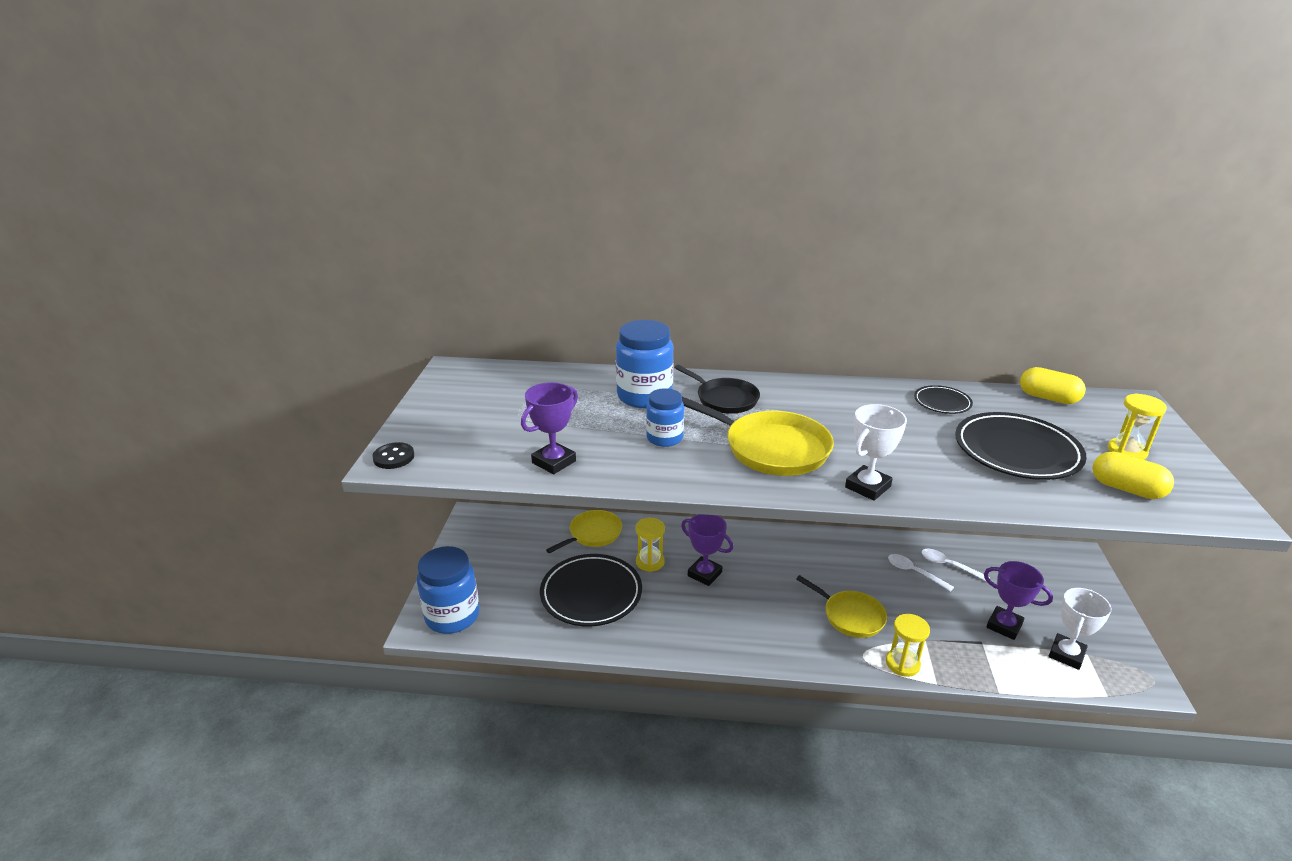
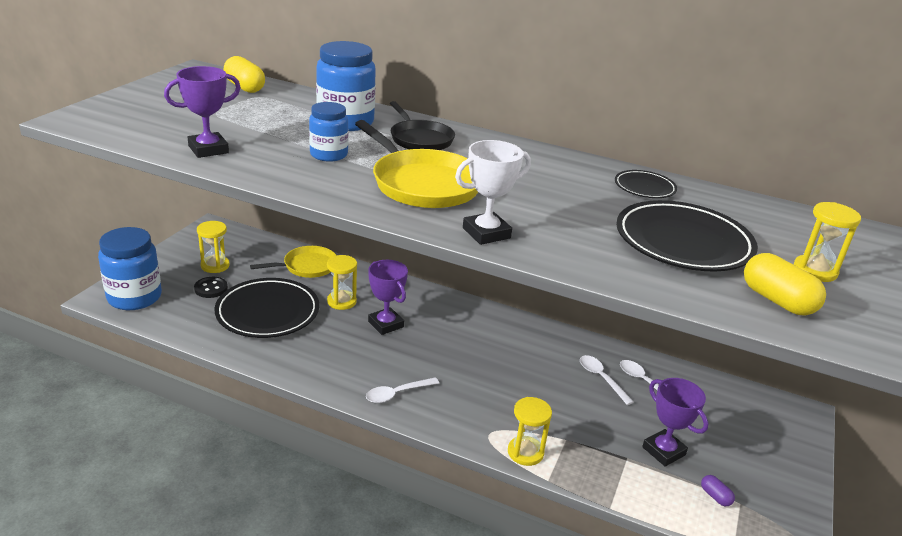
camera: 15 degrees right, 0 degrees up
(394, 457) = (78, 117): black button -> black button (211, 288)
(506, 558) = (215, 266): none -> yellow hourglass
(762, 641) = (397, 394): none -> white spoon
(851, 616) = (503, 397): yellow pan -> none
(1048, 398) = (771, 209): yellow capsule -> yellow capsule (245, 87)
(1066, 654) = (715, 496): white trophy -> purple capsule

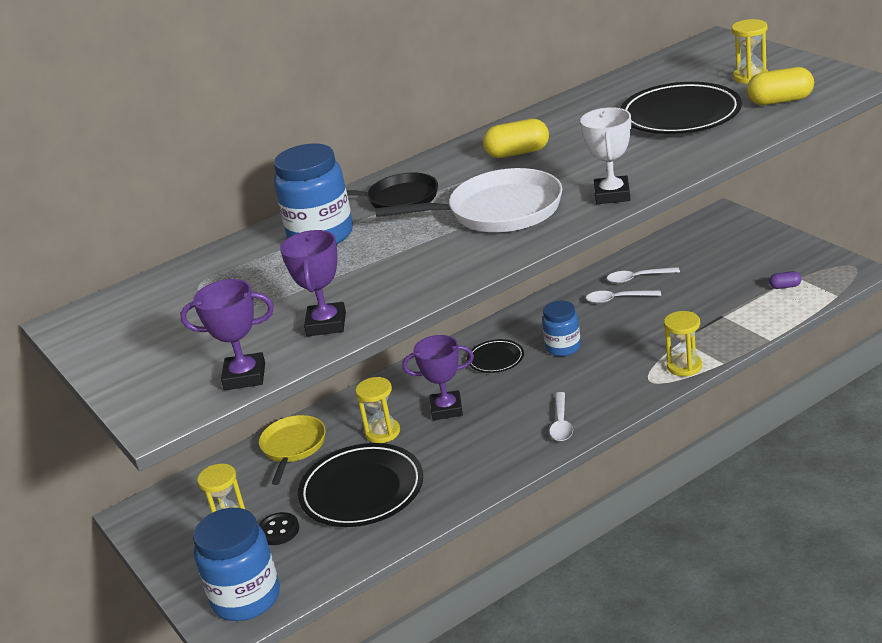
camera: 50 degrees left, 0 degrees up
(245, 87) = (161, 290): yellow capsule -> yellow capsule (517, 153)
(329, 155) = (396, 253): blue jar -> blue jar (563, 347)
(423, 184) = (499, 211): yellow pan -> white pan
(644, 188) = (581, 110): black plate -> black plate (495, 359)
(663, 451) = (724, 295): purple trophy -> purple trophy (245, 376)

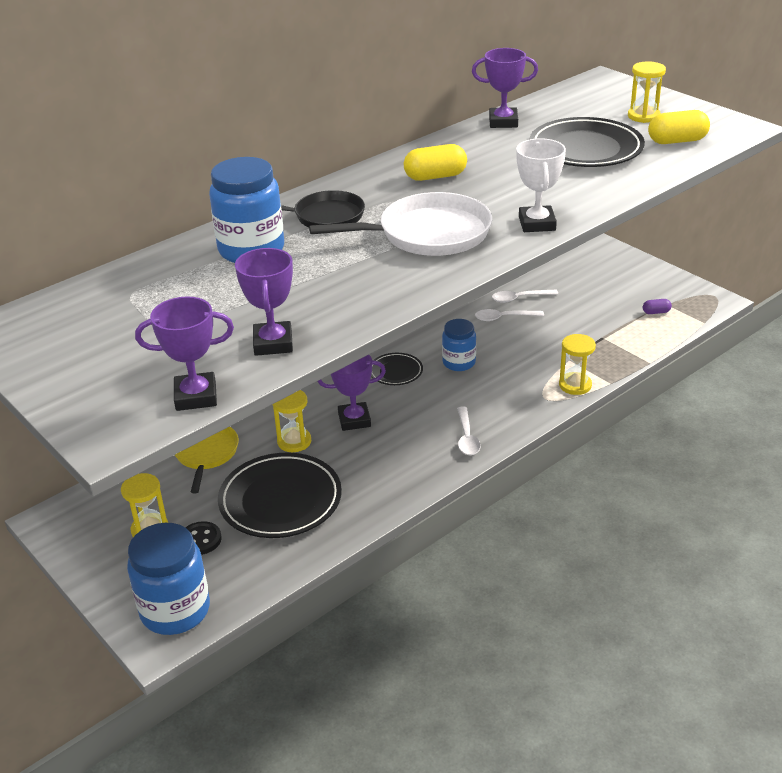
camera: 10 degrees left, 5 degrees up
(599, 92) = (503, 122): none -> purple trophy

